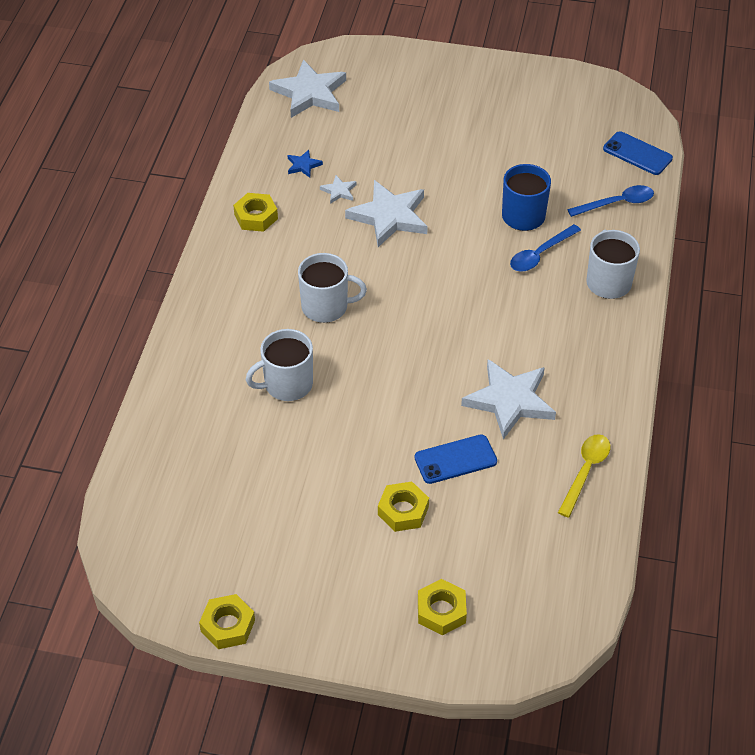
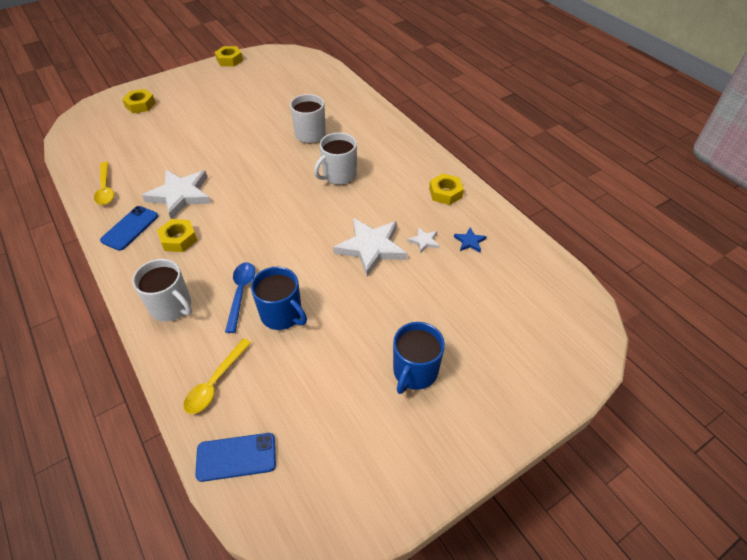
camera: 135 degrees right, 0 degrees up
(309, 93) = (551, 298): white star -> none
(403, 511) = (193, 124): yellow nut -> yellow nut (178, 239)
(455, 459) = (186, 154): blue phone -> blue phone (130, 228)
(469, 119) = (414, 372): none -> blue mug
(616, 203) = (215, 382): blue spoon -> yellow spoon

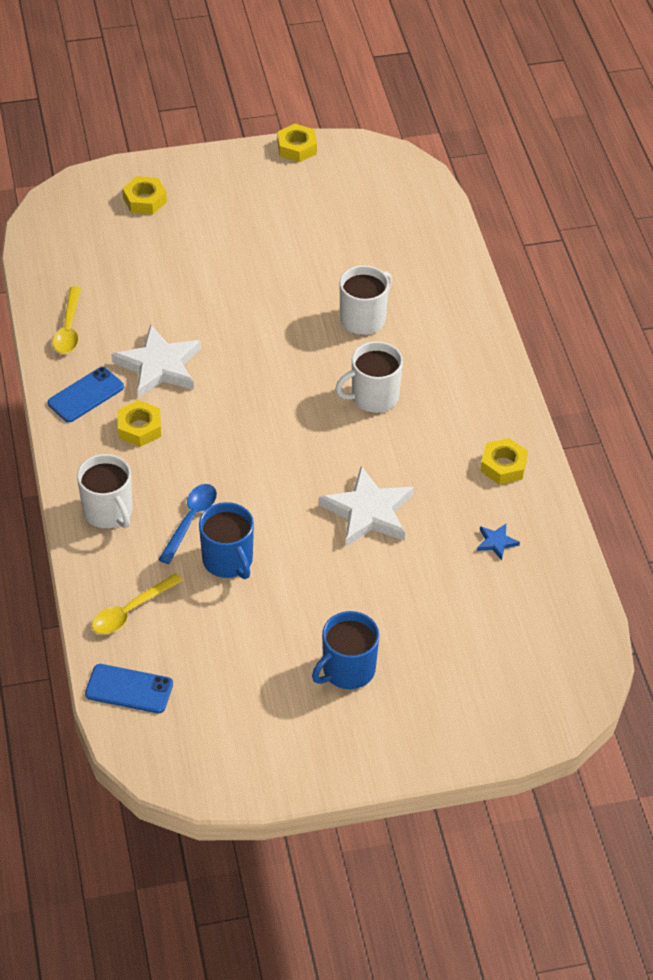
camera: 20 degrees right, 0 degrees up
(424, 241) = (438, 524): white star -> none

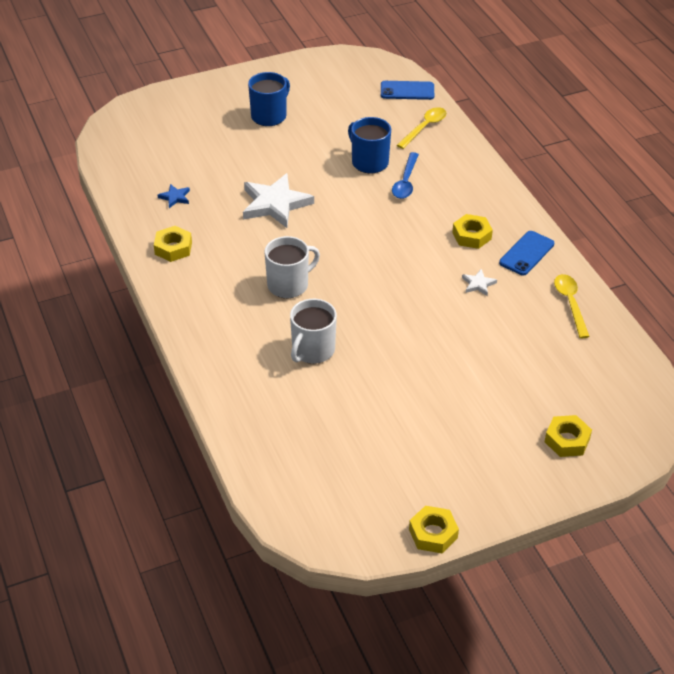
camera: 170 degrees right, 5 degrees down
(108, 512) = (468, 179): white mug -> none
(159, 366) = (478, 284): white star -> white star, size x0.45

